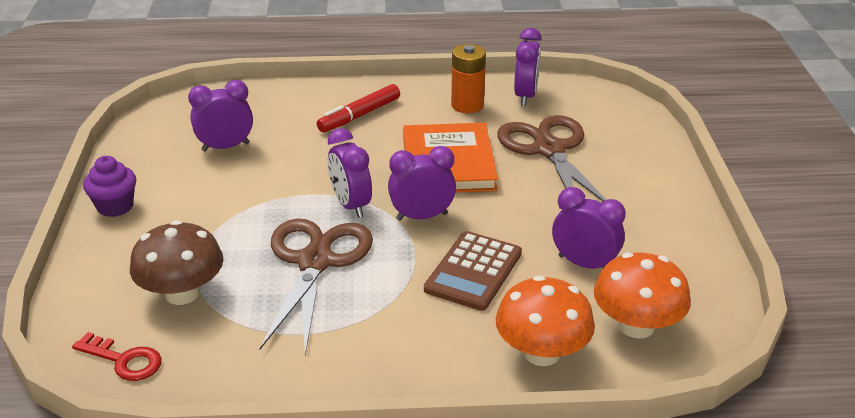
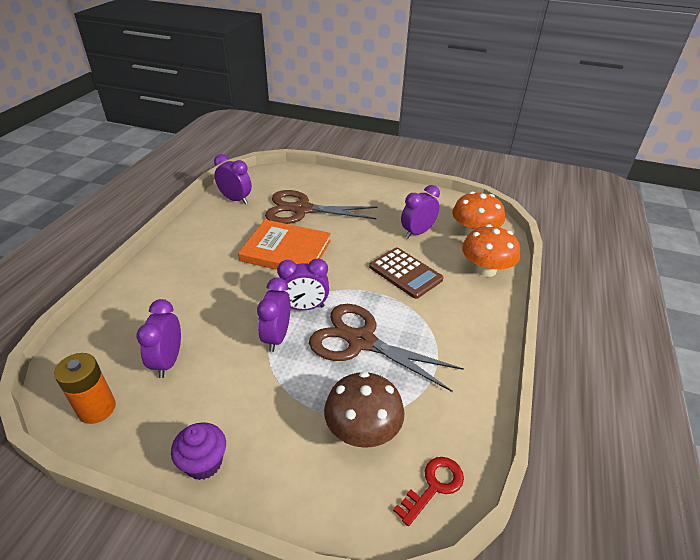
camera: 70 degrees left, 5 degrees up
(359, 115) = (191, 274): red marker -> none
(422, 216) = (338, 278): purple clock -> purple clock (276, 337)
(467, 105) = (224, 224): orange battery -> orange battery (97, 408)

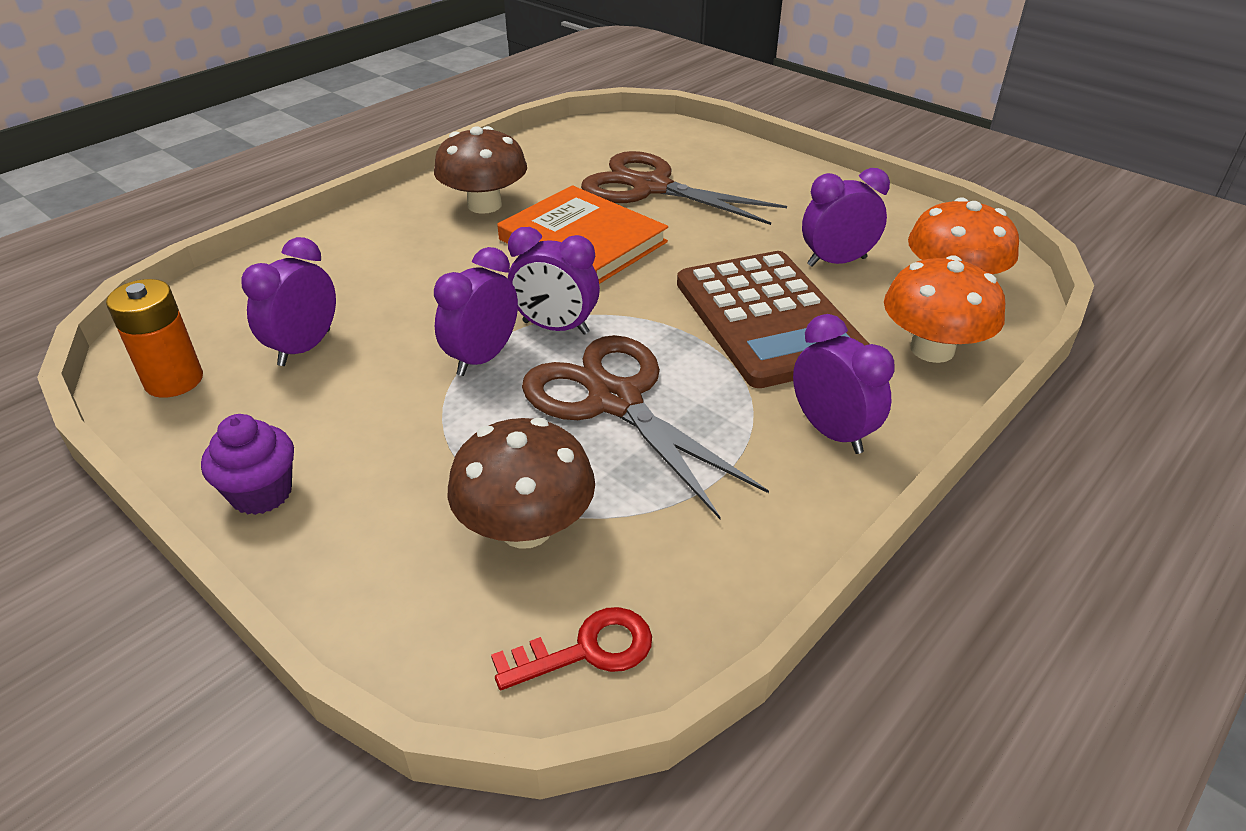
camera: 25 degrees right, 0 degrees up
(217, 241) = (484, 205): none -> brown mushroom
(235, 199) = (553, 153): purple clock -> purple clock (832, 432)
(405, 273) = (768, 319): brown calculator -> brown calculator, size x1.54

